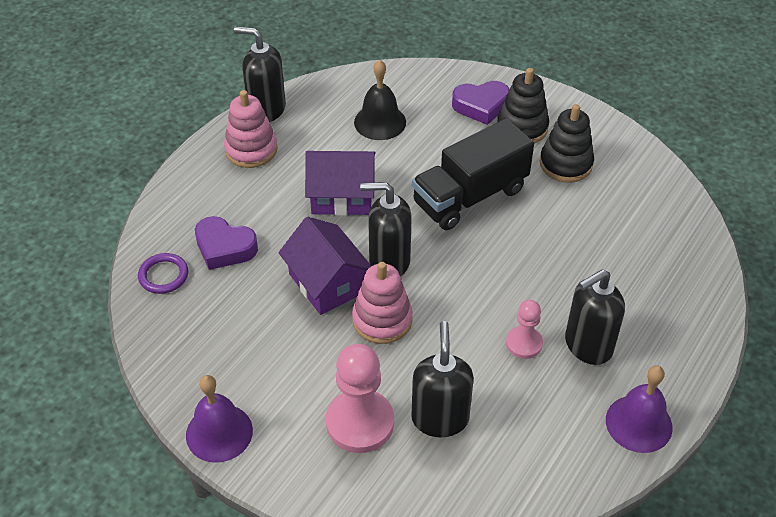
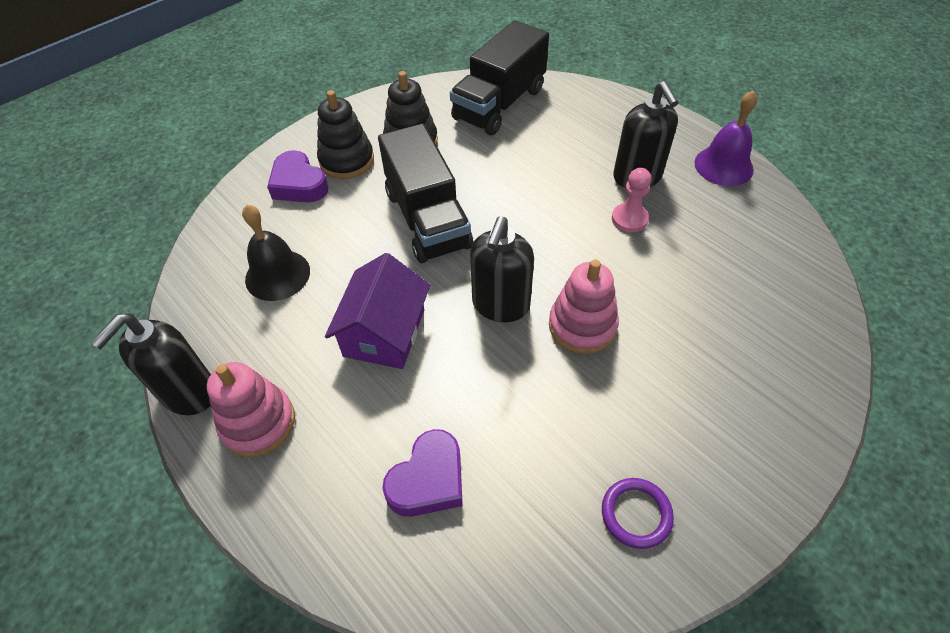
camera: 75 degrees left, 5 degrees up
(163, 275) = (457, 571): purple ring -> purple ring (636, 514)
(219, 432) = (732, 523): purple bell -> none
(327, 283) = (517, 369): purple house -> none
(360, 423) = (719, 370): pink pawn -> none
(440, 418) = (715, 300): black soap dispenser -> none
(481, 106) = (299, 184): purple heart -> purple heart turned 135 degrees clockwise
(653, 218) = (499, 104): none -> black truck

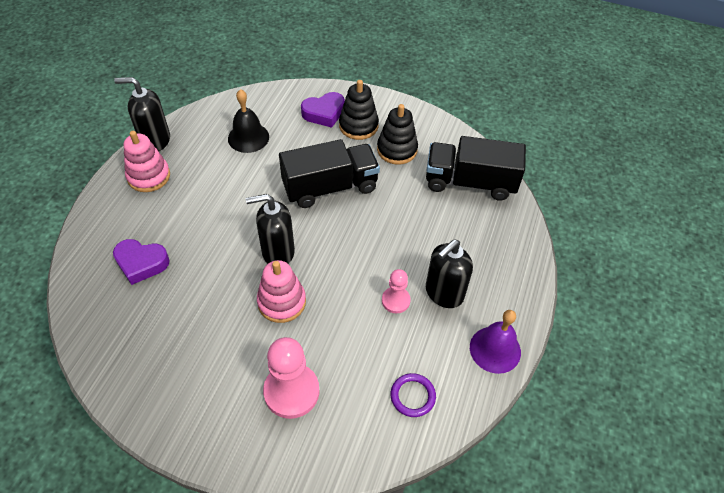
camera: 60 degrees right, 0 degrees up
(299, 184) = (324, 113): purple heart -> purple heart turned 135 degrees counterclockwise
(384, 333) = (230, 203): purple house -> none
(427, 219) = (330, 187): black truck -> black truck turned 150 degrees counterclockwise
(636, 514) = (154, 372): purple ring -> purple ring (412, 396)
(720, 358) = (291, 391): none -> pink pawn

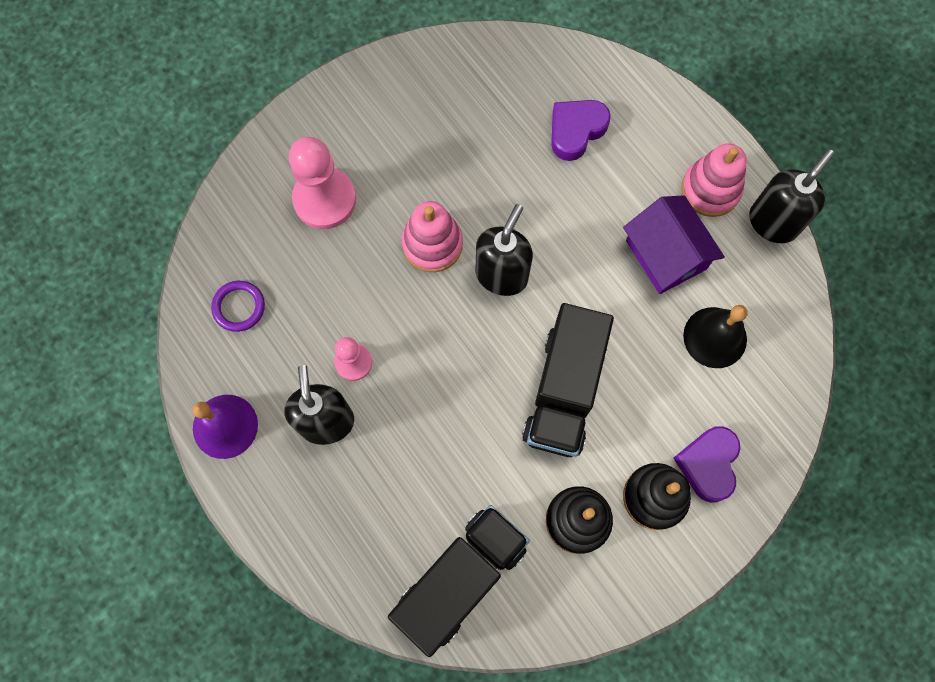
camera: 125 degrees right, 20 degrees up
(209, 179) = (666, 254): none -> purple house

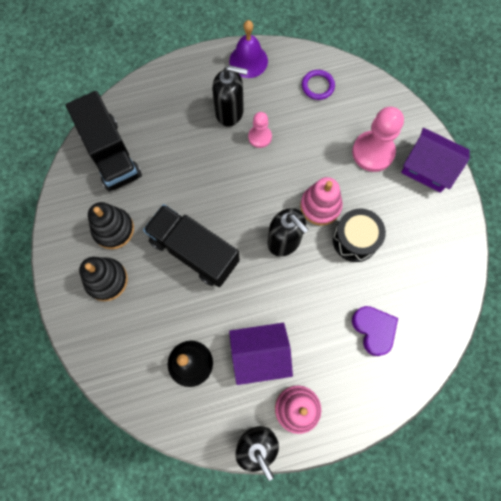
camera: 110 degrees right, 0 degrees up
(324, 124) = (428, 168): none -> purple house
(464, 186) = (355, 240): none -> black drum
(708, 464) = (111, 321): purple heart -> none

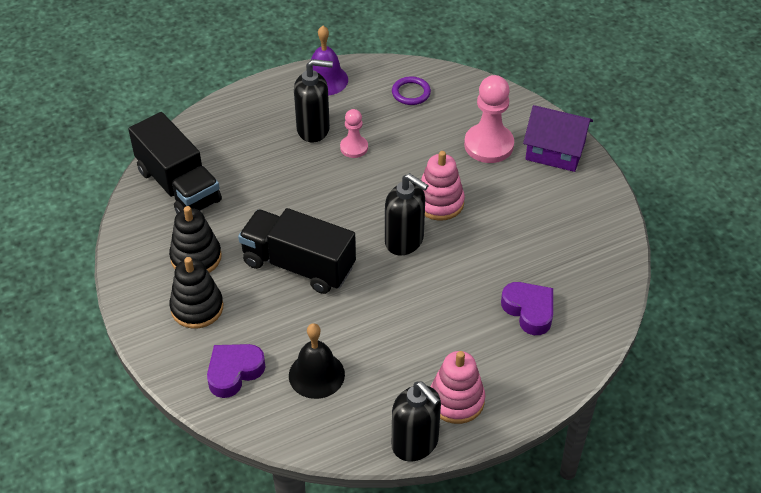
camera: 10 degrees left, 25 degrees down
(125, 349) = (234, 372): none -> purple heart
(260, 355) = (399, 354): purple house -> none
(355, 240) = (487, 228): black drum -> none

